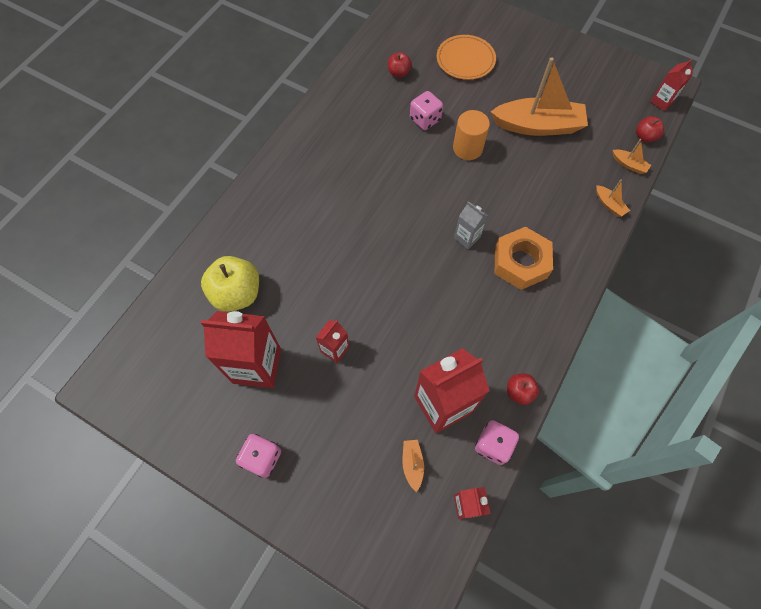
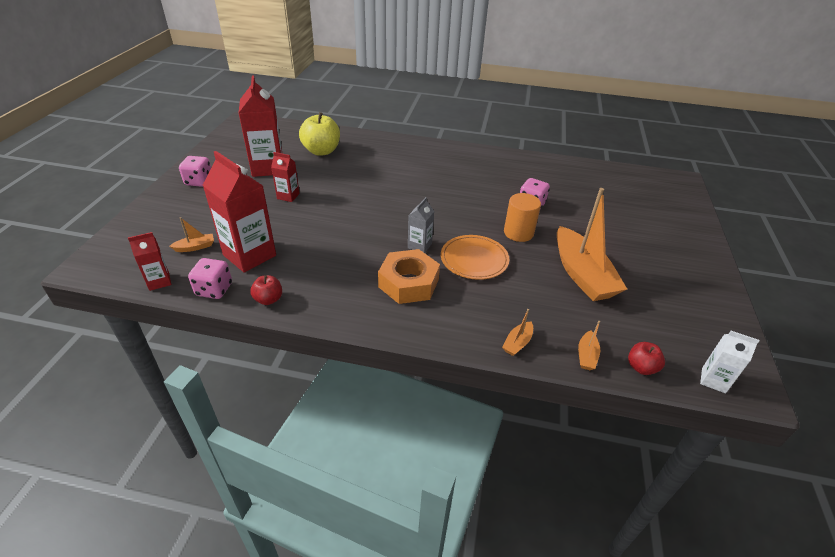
camera: 70 degrees right, 25 degrees down
(399, 73) = (570, 184): red apple -> none
(465, 60) = (621, 217): orange plate -> orange plate (474, 259)
(661, 102) = (713, 380): red carton -> white carton

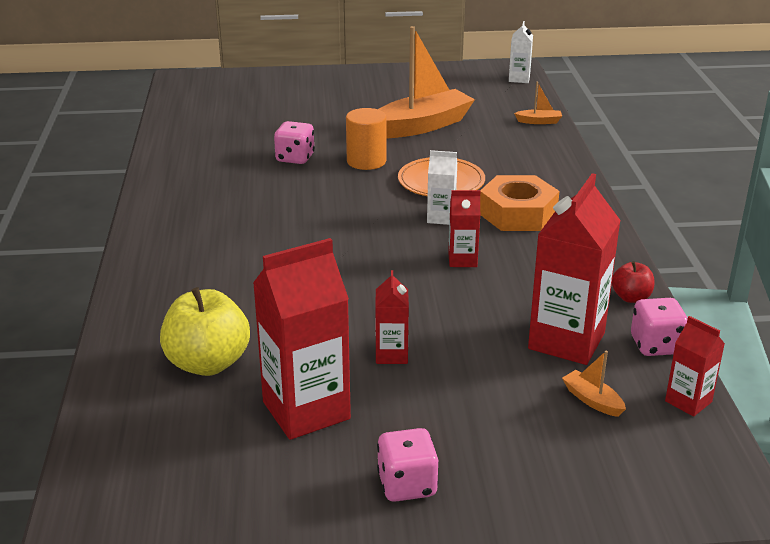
camera: 105 degrees left, 10 degrees down
(361, 241) = (462, 260): none -> red carton
(419, 246) = (441, 218): grey carton -> white carton
(517, 343) = (553, 149): orange boat -> none
(641, 367) = (531, 102): red apple -> none

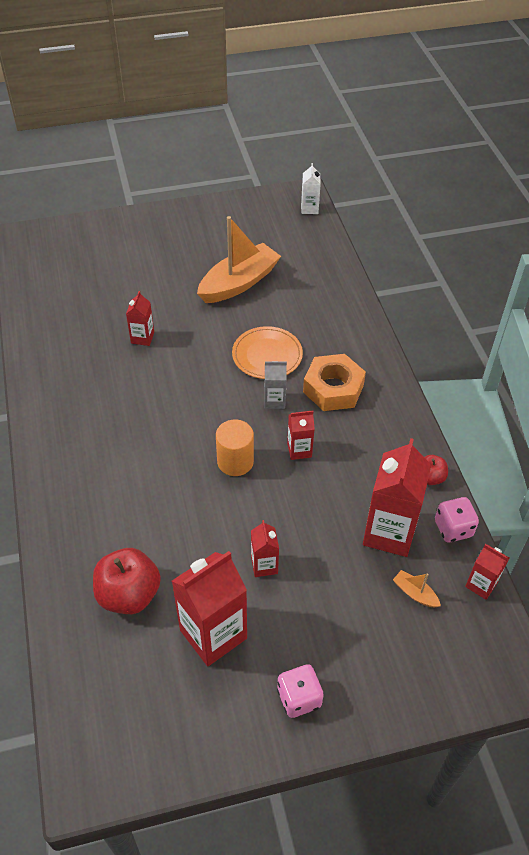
camera: 10 degrees left, 20 degrees up
(208, 363) = (129, 594): yellow apple -> red apple
(295, 158) = (142, 338): pink dice -> red carton
(366, 161) = (202, 335): orange cylinder -> orange cylinder (235, 461)
(441, 218) = (274, 401): white carton -> grey carton
(539, 121) = (334, 266): orange boat -> none

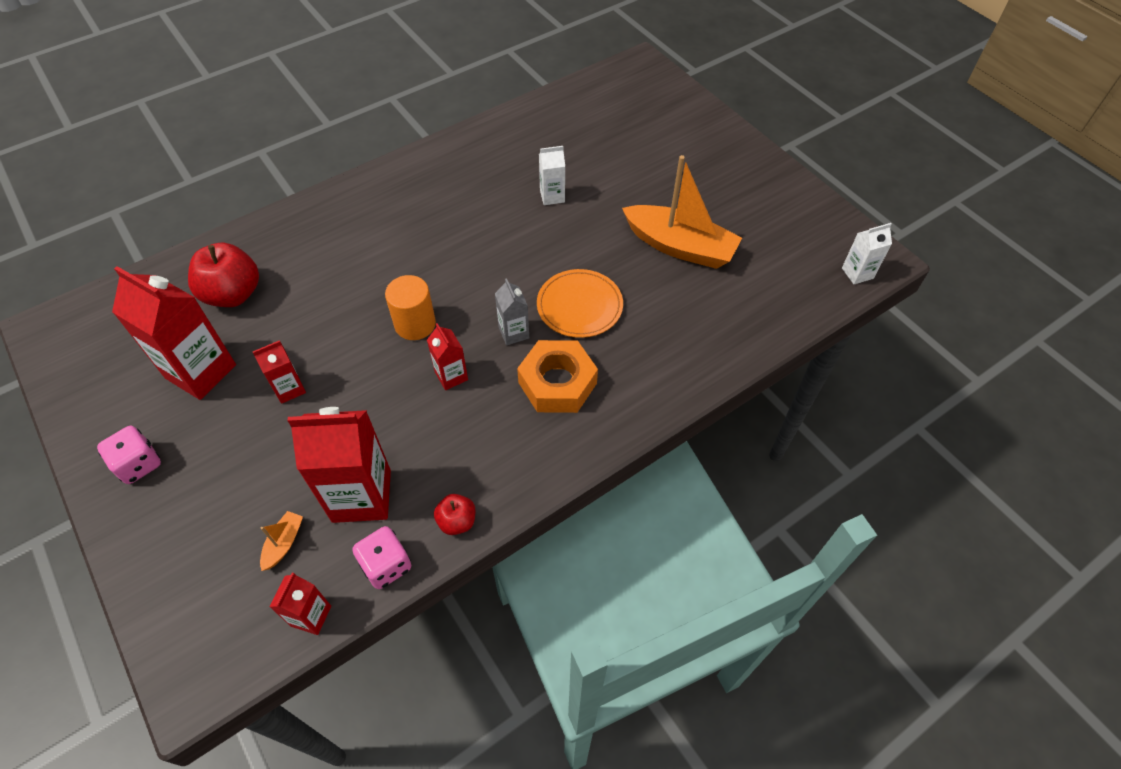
camera: 70 degrees right, 5 degrees up
(142, 338) = (552, 196): red carton -> white carton

